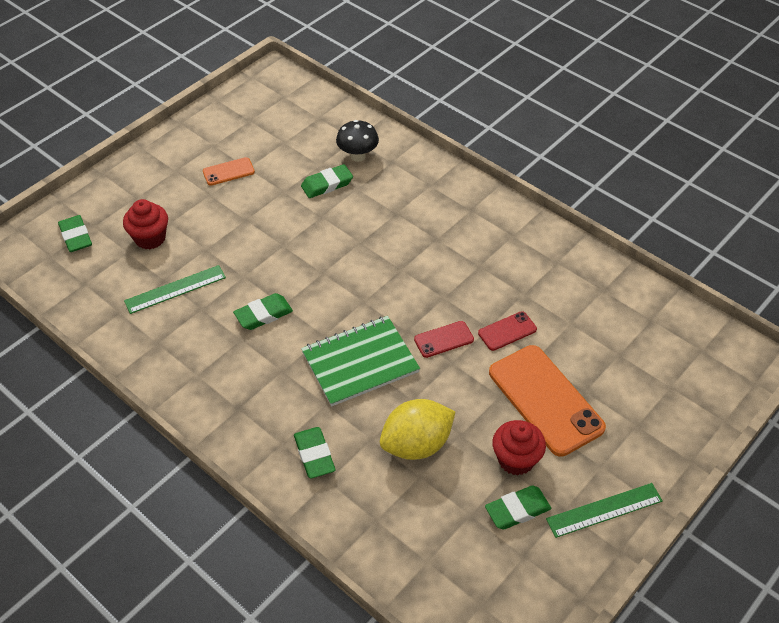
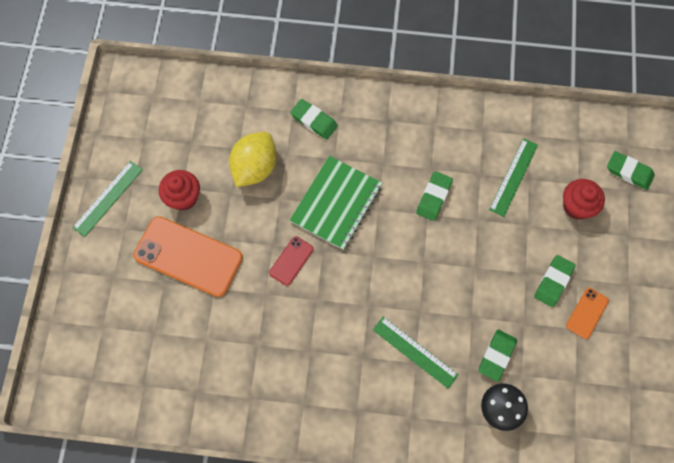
camera: 145 degrees right, 20 degrees up
(390, 219) = (415, 352): none -> green ruler
(507, 331) = (249, 299): red phone -> none
(517, 510) = (163, 164): green eraser -> green eraser (553, 282)

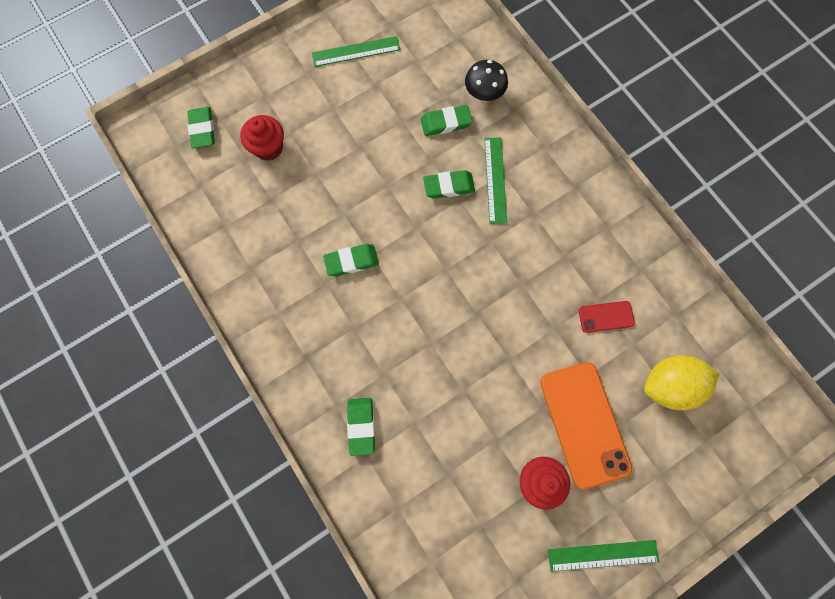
camera: 130 degrees left, 5 degrees up
(255, 168) = (454, 440): yellow lemon -> yellow lemon (669, 385)
(291, 261) = (509, 332): red phone -> red phone (606, 317)
(336, 203) = (426, 337): green notebook -> none
(513, 177) = (279, 212): green ruler -> green ruler (356, 51)
(553, 282) = (351, 123): green eraser -> green eraser (449, 186)
(587, 313) = (357, 85): orange phone -> none

